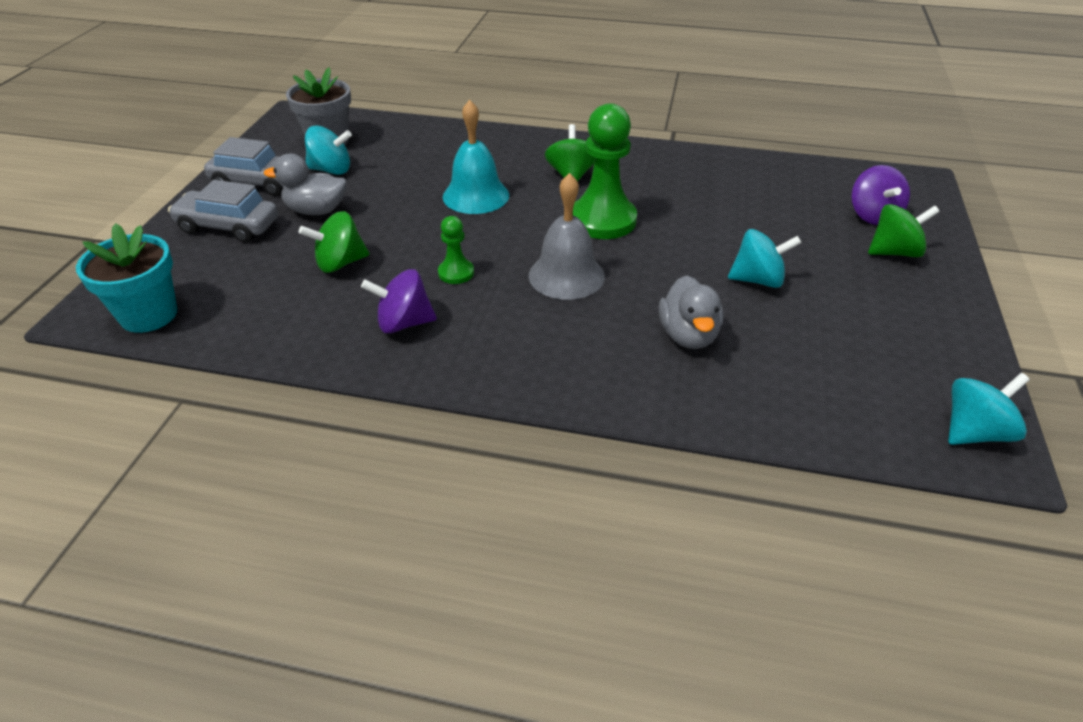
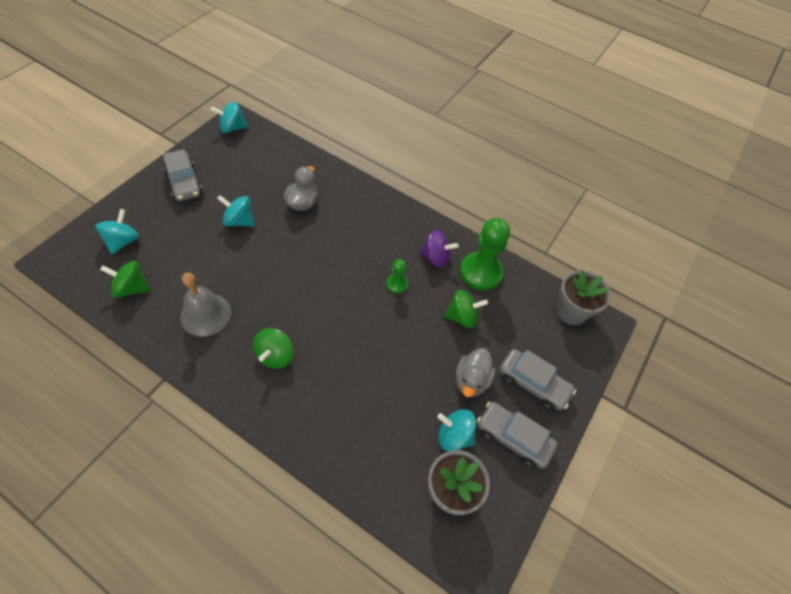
camera: 165 degrees left, 15 degrees up
(149, 315) = (571, 311): turquoise flower pot -> grey flower pot
(316, 210) = (471, 380): grey duck -> grey duck turned 90 degrees clockwise
(476, 195) = (355, 356): turquoise bell -> none
(566, 275) = (337, 260): grey bell -> grey bell (206, 314)
(603, 220) = (286, 298): green pawn -> green pawn (480, 272)
(873, 215) = (123, 241): purple spinning top -> turquoise spinning top
(894, 252) = (148, 212): green spinning top -> green spinning top (132, 288)
(907, 304) = (184, 182): none -> grey car

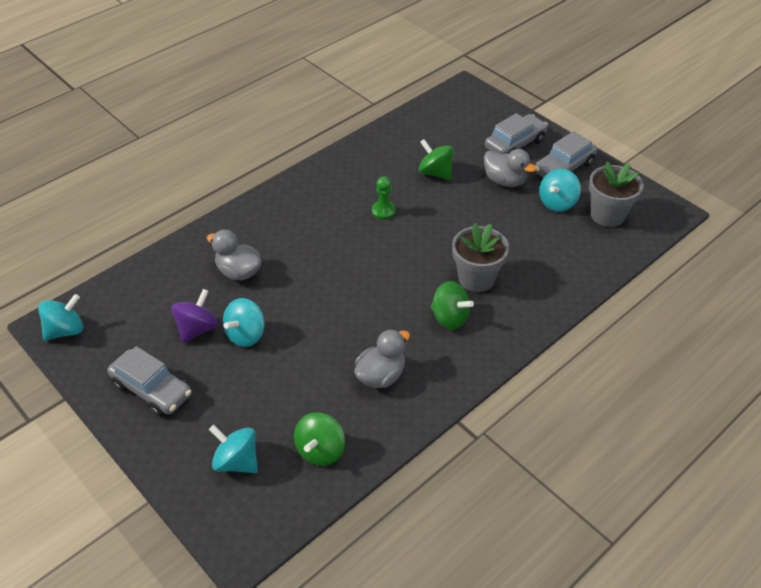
camera: 70 degrees left, 10 degrees down
(184, 182) = (152, 389): grey car -> grey car turned 45 degrees clockwise
(206, 314) = (381, 375): grey bell -> grey duck
(232, 128) = (65, 330): turquoise spinning top -> turquoise spinning top turned 135 degrees counterclockwise
(435, 258) = (358, 176): purple spinning top -> purple spinning top (197, 329)
(462, 317) = (435, 173): green spinning top -> green spinning top turned 60 degrees counterclockwise
(480, 272) = (386, 149): green pawn -> none
(571, 311) = (446, 103): grey flower pot -> grey flower pot (476, 278)

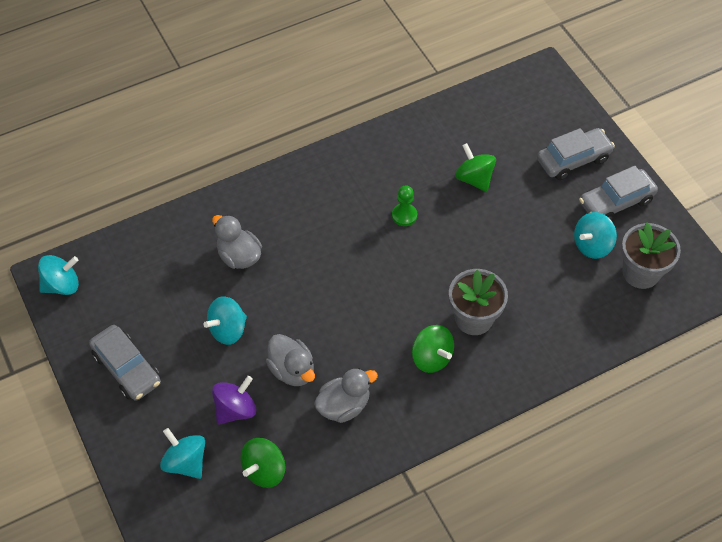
camera: 15 degrees right, 10 degrees up
(197, 329) = (183, 312): purple spinning top -> purple spinning top (235, 409)
(505, 181) = (545, 205): grey duck -> grey duck (292, 370)

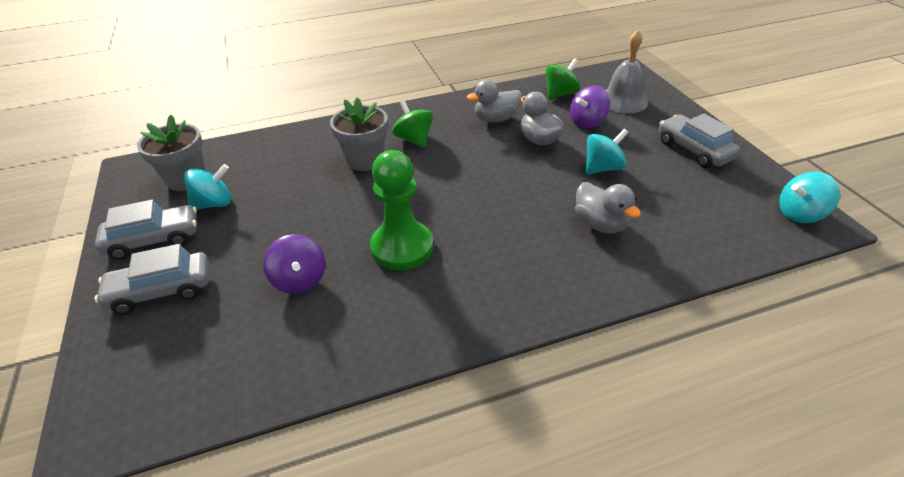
camera: 170 degrees left, 15 degrees down
(186, 462) = (623, 100): turquoise spinning top -> grey bell
(404, 215) = (402, 247): green pawn -> green pawn, size x2.02
(474, 179) = (300, 280): green spinning top -> purple spinning top

